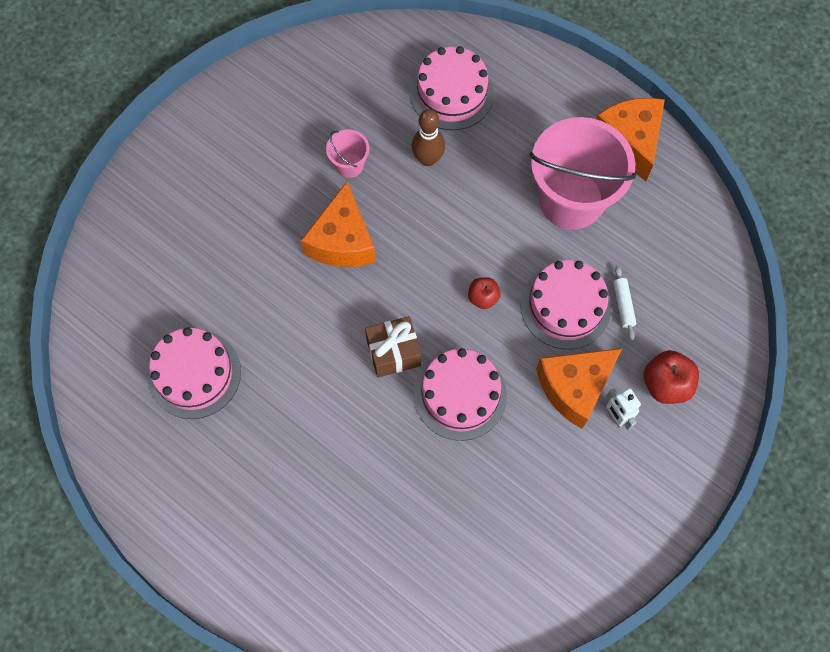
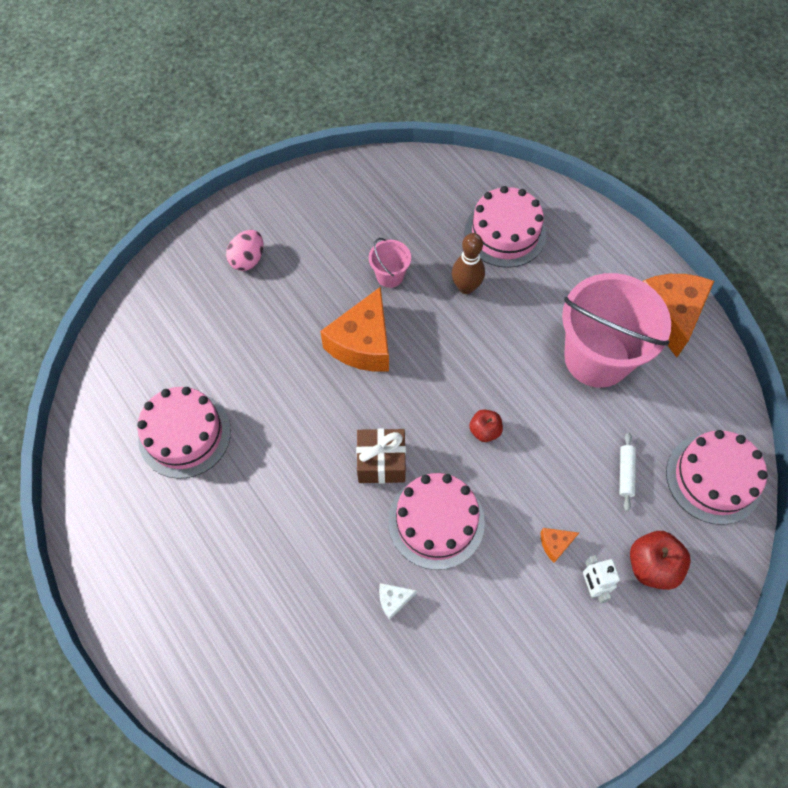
camera: 15 degrees right, 5 degrees down
(201, 182) = (248, 260): none -> pink egg
(440, 477) = (393, 600): none -> white cheese
(565, 306) = (565, 460): pink cake -> pink cake (713, 478)
(574, 387) = (555, 544): orange cheese -> orange cheese, size x0.42

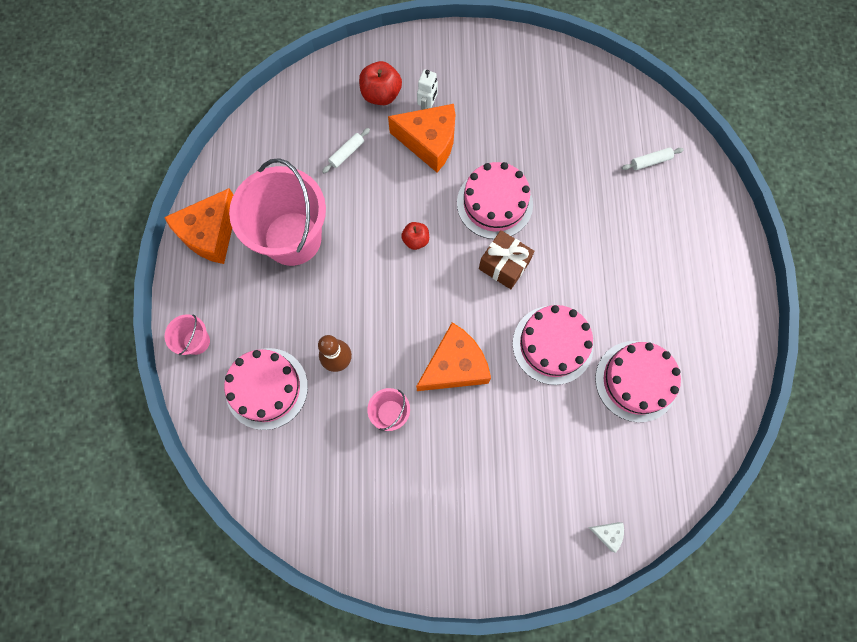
camera: 145 degrees left, 10 degrees up
(248, 260) = (498, 514): pink egg -> none
(295, 696) = (650, 161): none -> white rolling pin
(393, 600) = (556, 175): white cheese -> white cheese (607, 534)
(555, 544) = (429, 142): orange cheese -> orange cheese, size x2.38
(592, 230) = (196, 341): none -> pink bucket
(713, 478) = (295, 115): pink cake -> pink cake (552, 344)

